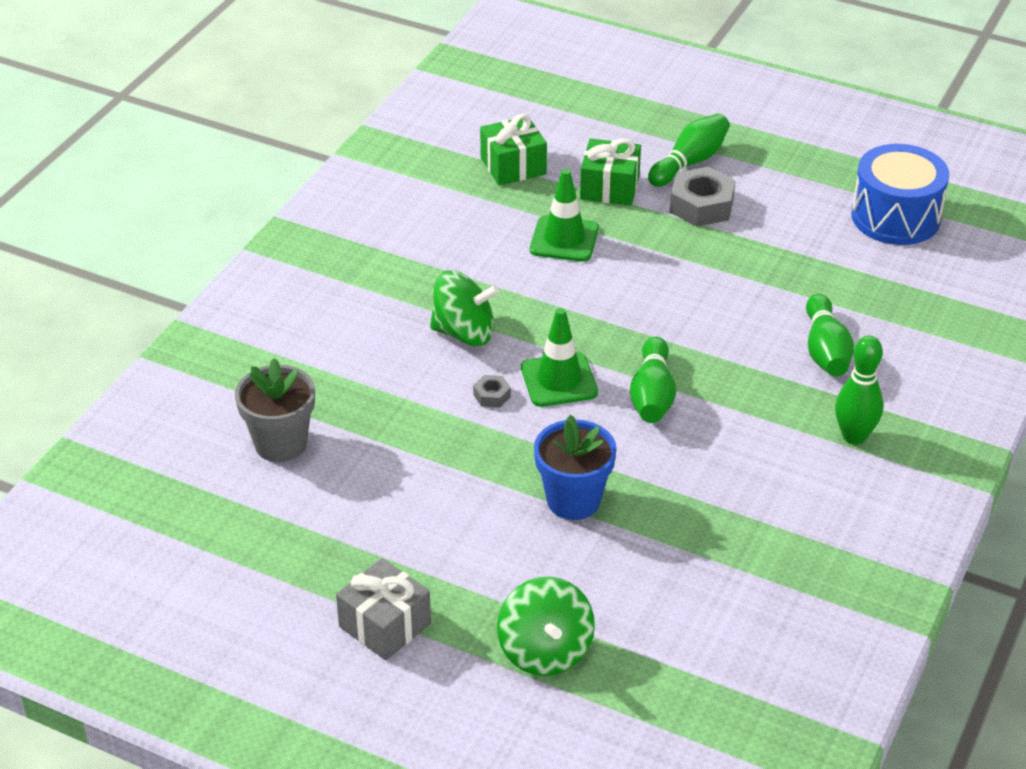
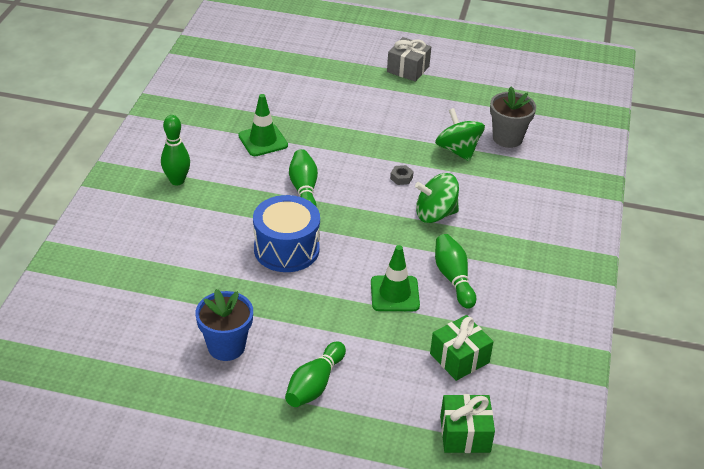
camera: 165 degrees right, 0 degrees up
(545, 651) = (328, 67): green spinning top -> green spinning top (458, 150)
(559, 380) = (364, 192): green traffic cone -> green traffic cone (263, 140)
(573, 500) = (335, 129): blue flower pot -> blue flower pot (226, 346)
(609, 187) = (374, 347): green gift -> green gift (465, 434)
(701, 206) = (297, 340): grey nut -> none
(825, 350) = (195, 232): green bowling pin -> green bowling pin (453, 278)
(895, 217) = (138, 352): blue drum -> blue drum (286, 249)

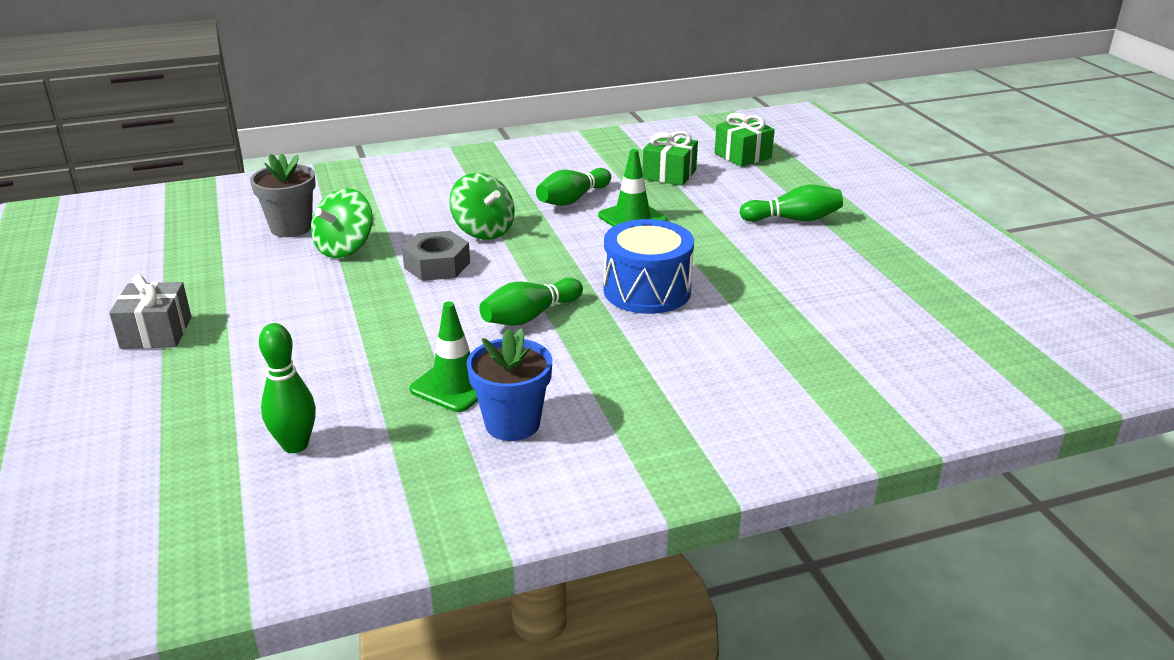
camera: 120 degrees left, 10 degrees down
(177, 181) = (624, 417): green bowling pin -> green bowling pin (295, 445)
(226, 346) = (823, 272): blue flower pot -> blue flower pot (512, 423)
(401, 178) = (437, 265): grey nut -> grey nut, size x2.05

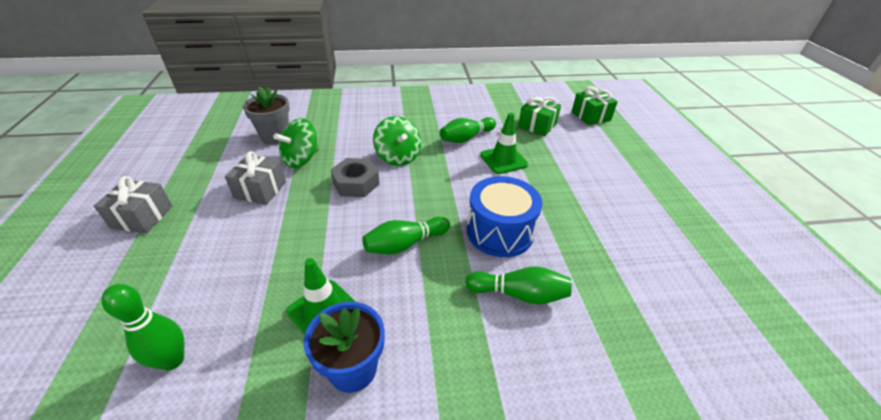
camera: 10 degrees right, 10 degrees up
(306, 287) = (260, 190): none -> grey gift
(793, 219) = (622, 177): green bowling pin -> green bowling pin (519, 294)

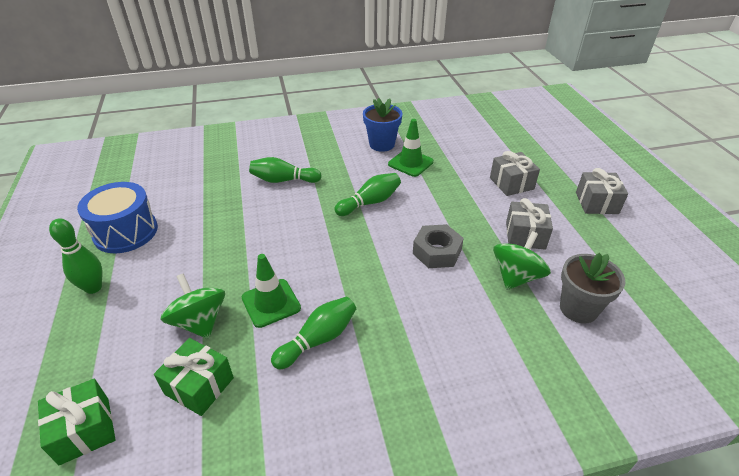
camera: 175 degrees right, 0 degrees up
(172, 360) = (478, 140): green bowling pin -> green bowling pin (93, 287)
(210, 255) = (511, 183): none -> grey gift
(398, 157) = (404, 293): green spinning top -> green spinning top (199, 322)
(500, 231) = (290, 218): blue drum -> blue drum (126, 232)

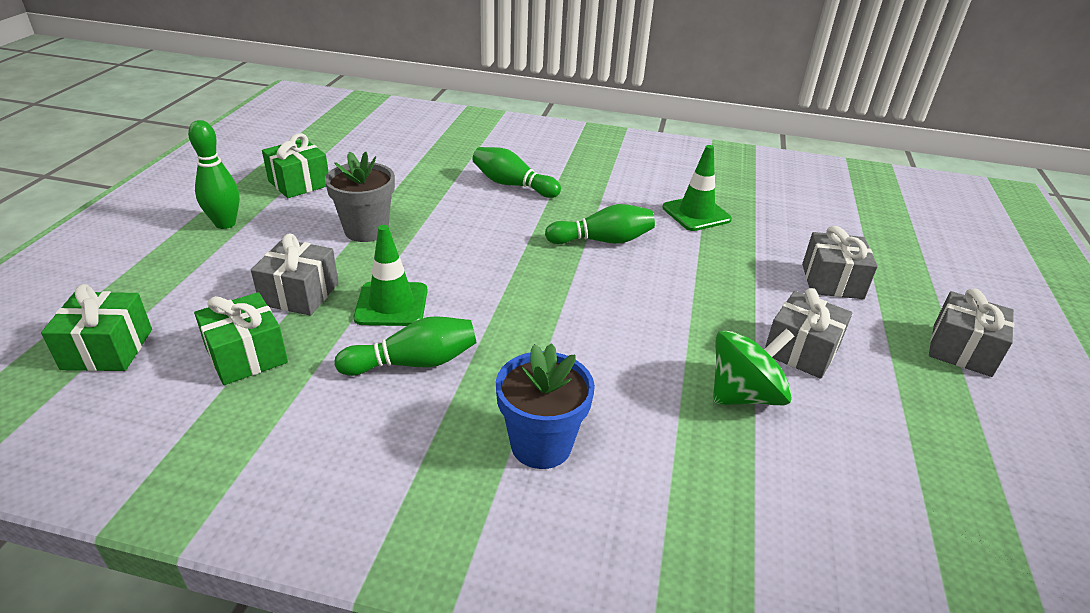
camera: 25 degrees right, 5 degrees down
(126, 232) = (299, 183): blue drum -> green gift
(199, 322) = (300, 294): green spinning top -> grey gift
(382, 144) = (673, 182): blue flower pot -> blue flower pot (541, 445)
(437, 252) = (648, 324): grey nut -> none
(578, 309) = (813, 472): grey flower pot -> grey flower pot (366, 230)

